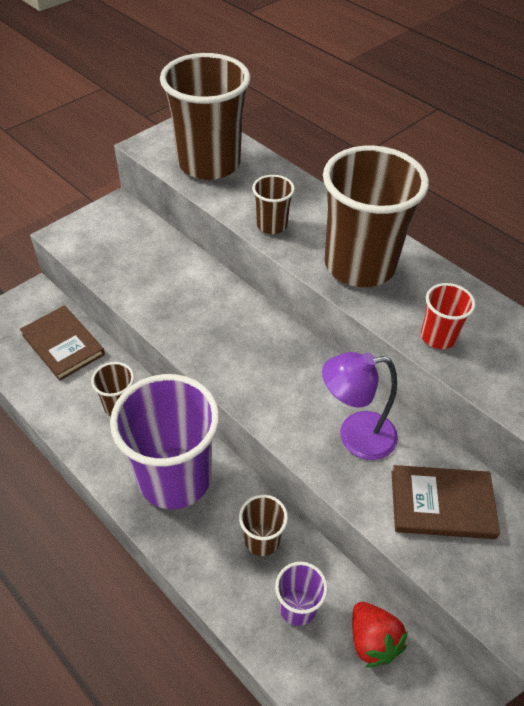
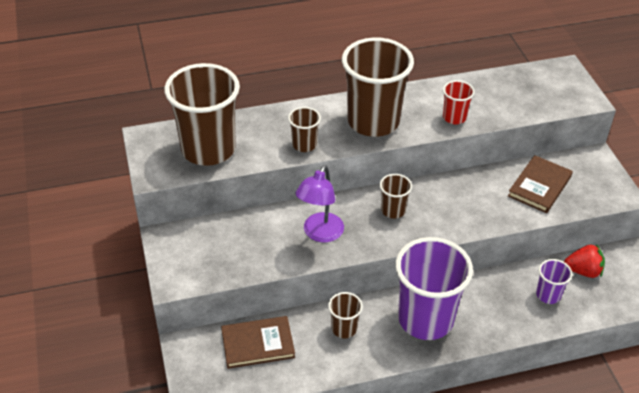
camera: 60 degrees left, 5 degrees down
(262, 540) = (496, 293): brown cup -> brown cup (393, 210)
(355, 436) = (474, 200): purple lamp -> purple lamp (320, 234)

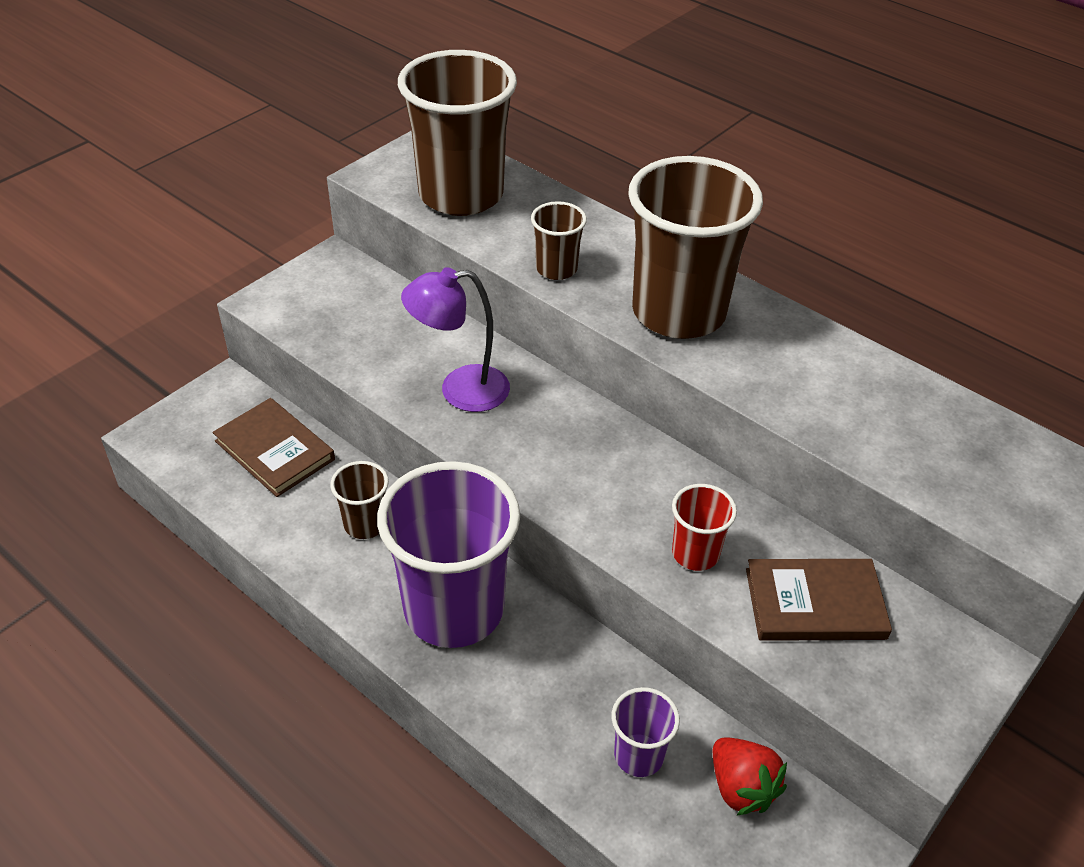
camera: 55 degrees right, 0 degrees up
(393, 210) = (577, 445): brown cup -> none
(454, 117) = (790, 393): red cup -> red cup (695, 553)

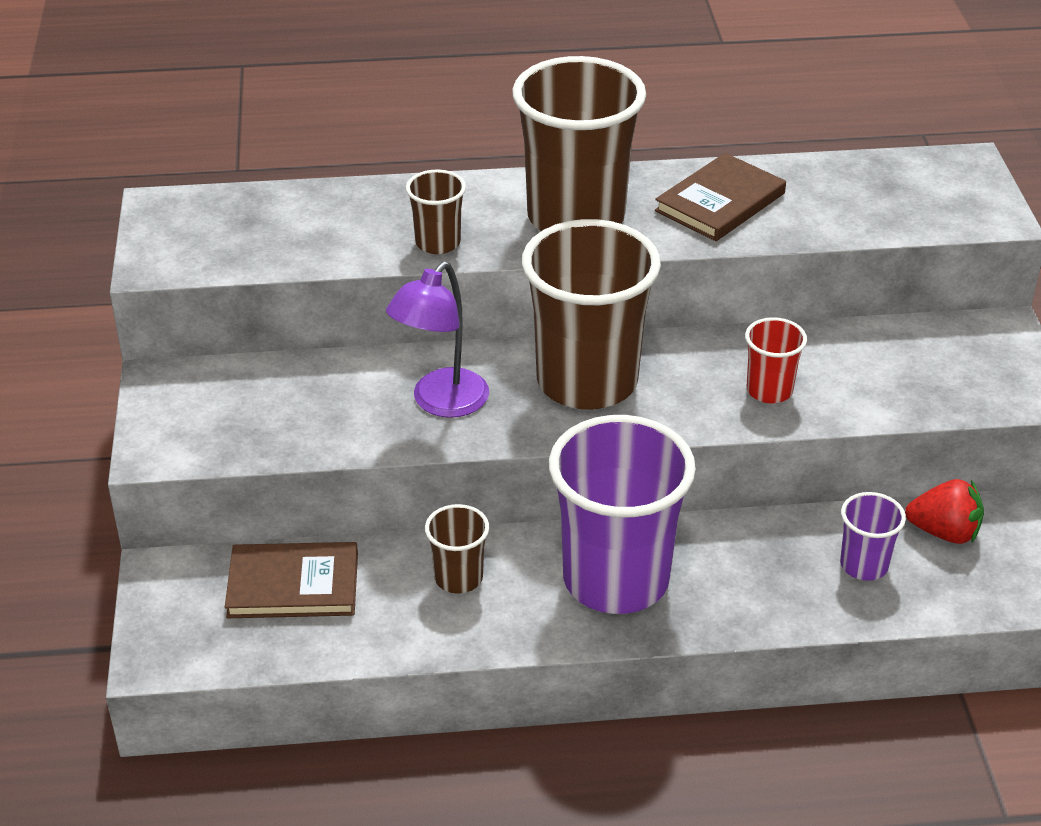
camera: 45 degrees left, 5 degrees down
(461, 195) = (263, 234): brown cup -> brown cup (587, 382)
(815, 604) = (879, 366): brown book -> brown book (720, 202)

